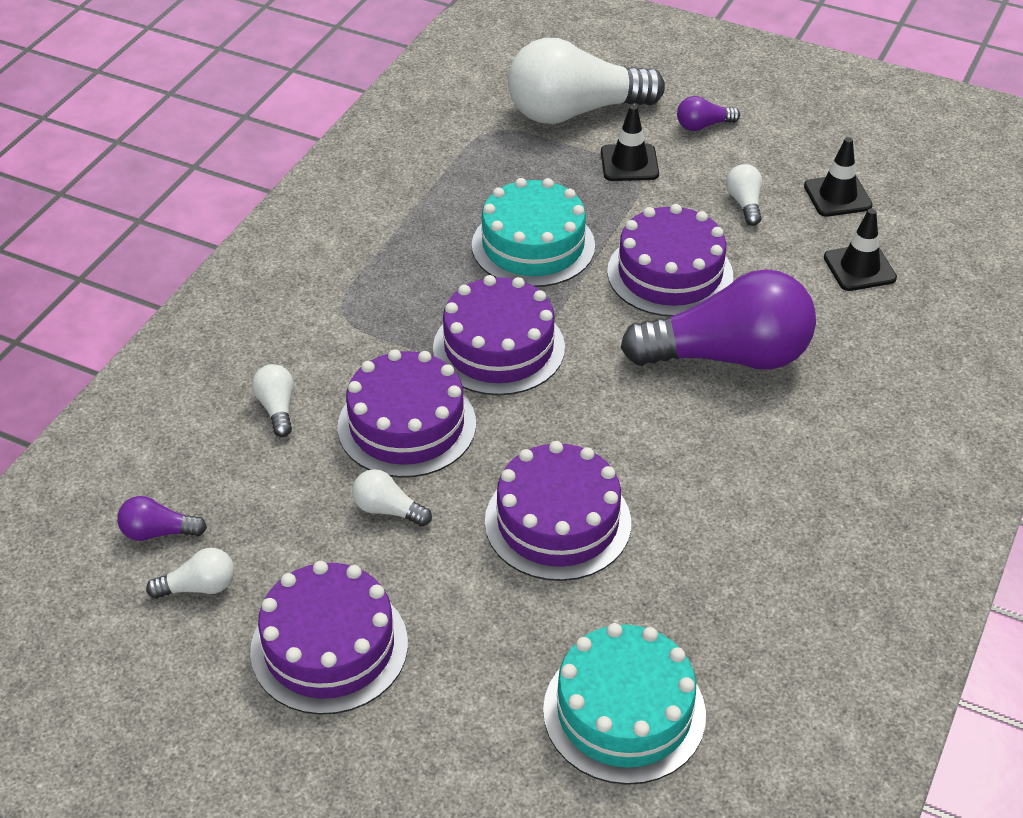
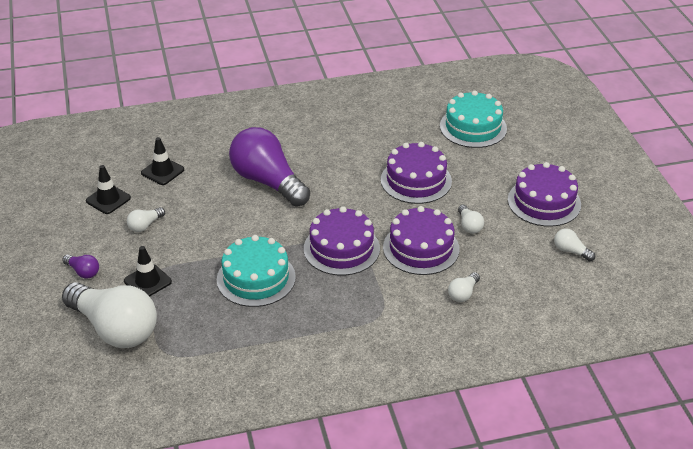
camera: 130 degrees left, 5 degrees down
(158, 532) = (567, 281): purple light bulb -> none
(670, 273) = (228, 223): purple cake -> none

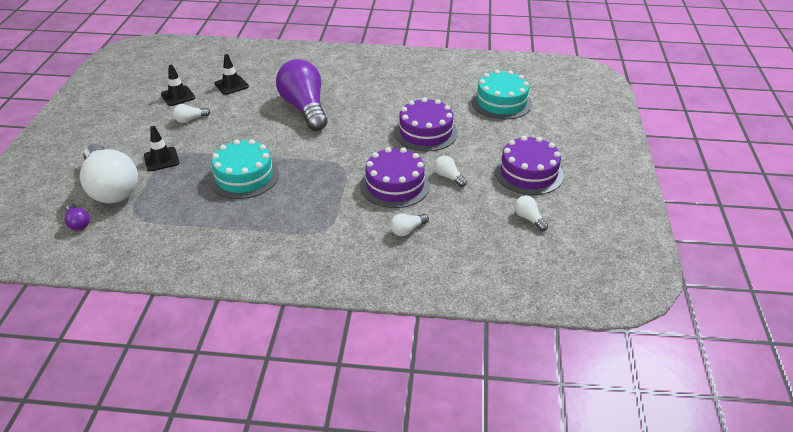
camera: 20 degrees right, 0 degrees up
(83, 272) = (121, 141): purple light bulb -> purple light bulb (78, 223)
(341, 248) = (328, 170): purple cake -> none
(469, 226) = (448, 177): white light bulb -> white light bulb turned 135 degrees clockwise

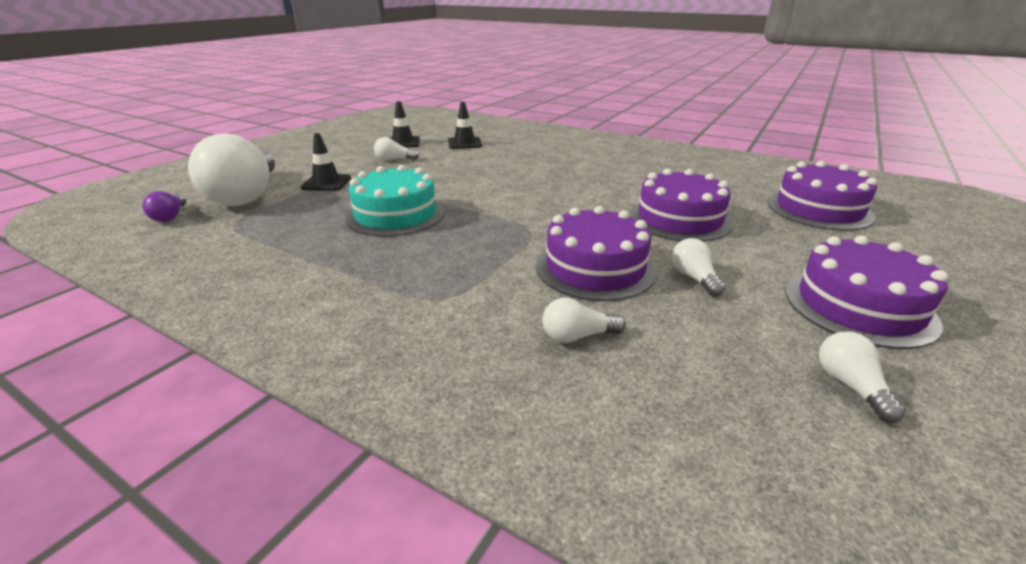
camera: 25 degrees right, 10 degrees down
(305, 108) = (528, 171): purple light bulb -> none
(501, 102) = (818, 209): turquoise cake -> purple cake

